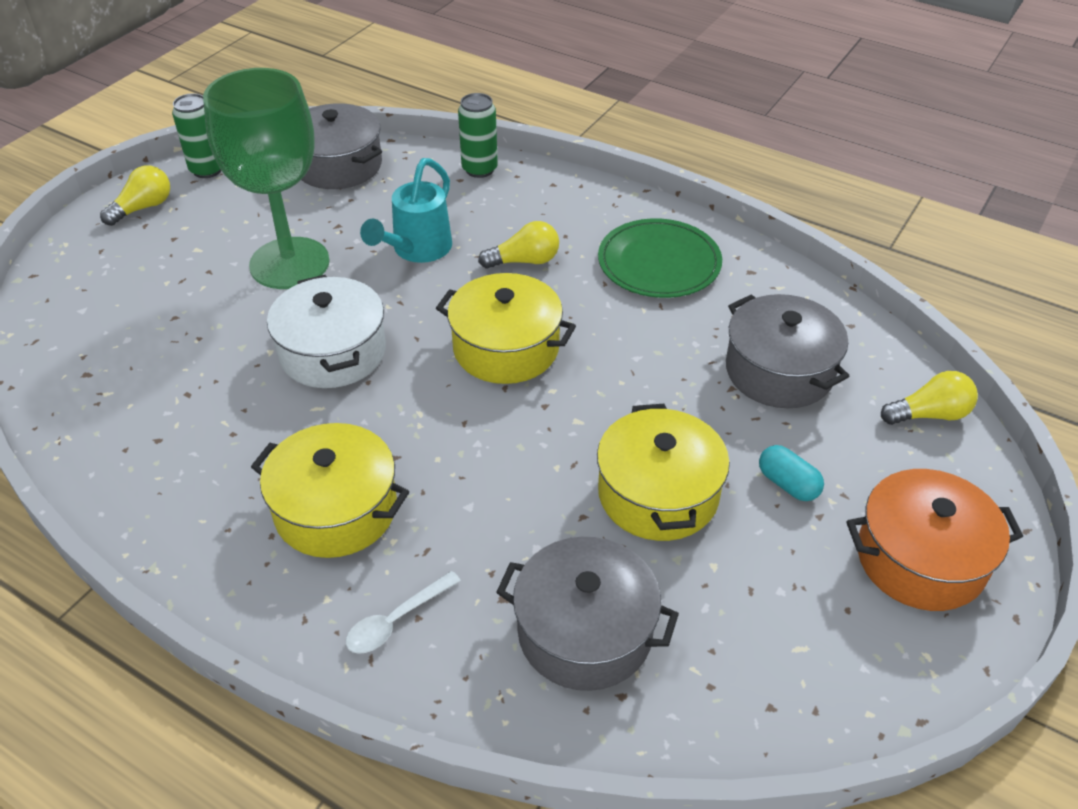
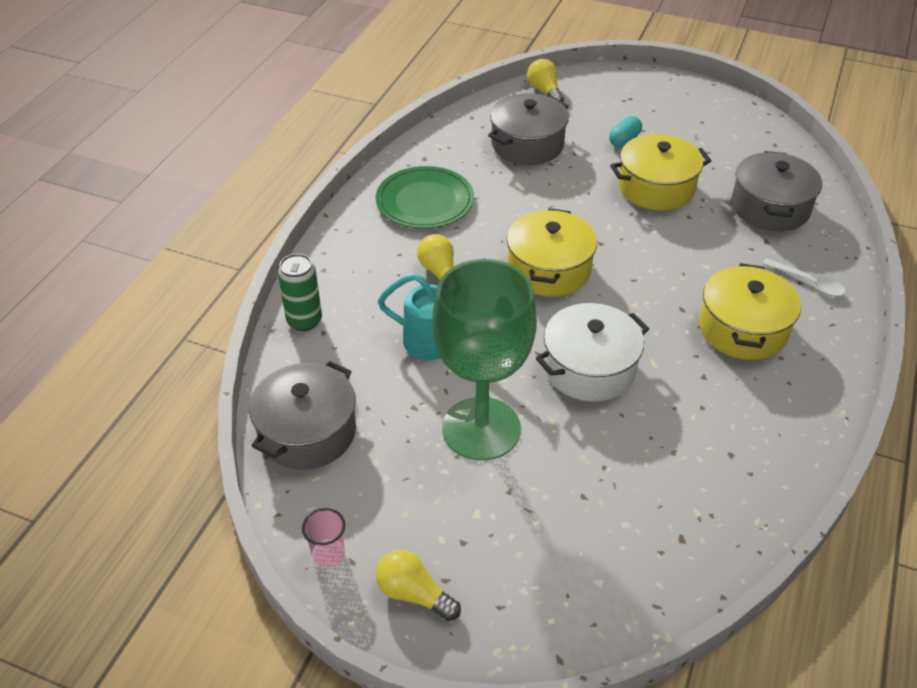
camera: 100 degrees left, 0 degrees up
(207, 170) = (328, 554): green can -> pink cup
(920, 559) = (656, 99): orange pot -> none

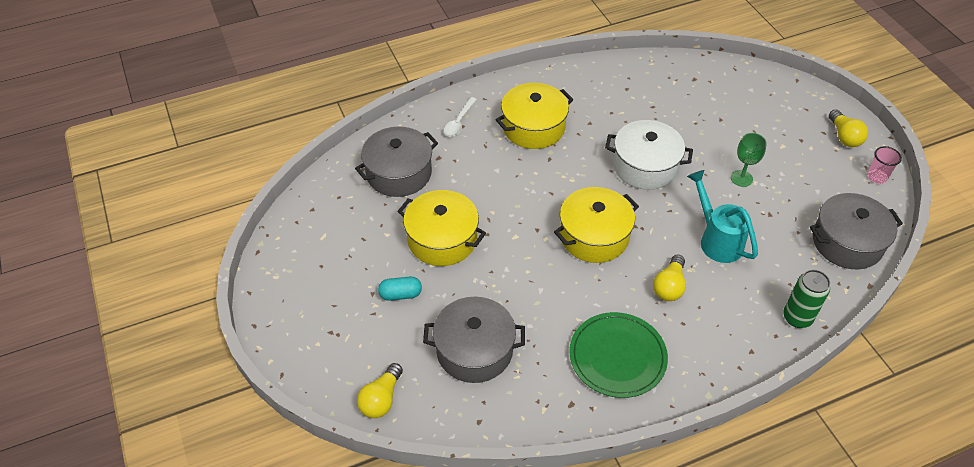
camera: 135 degrees left, 5 degrees up
(481, 429) = (741, 178): green goblet -> green goblet, size x0.41
(808, 283) = (458, 122): white spoon -> white spoon turned 150 degrees counterclockwise

